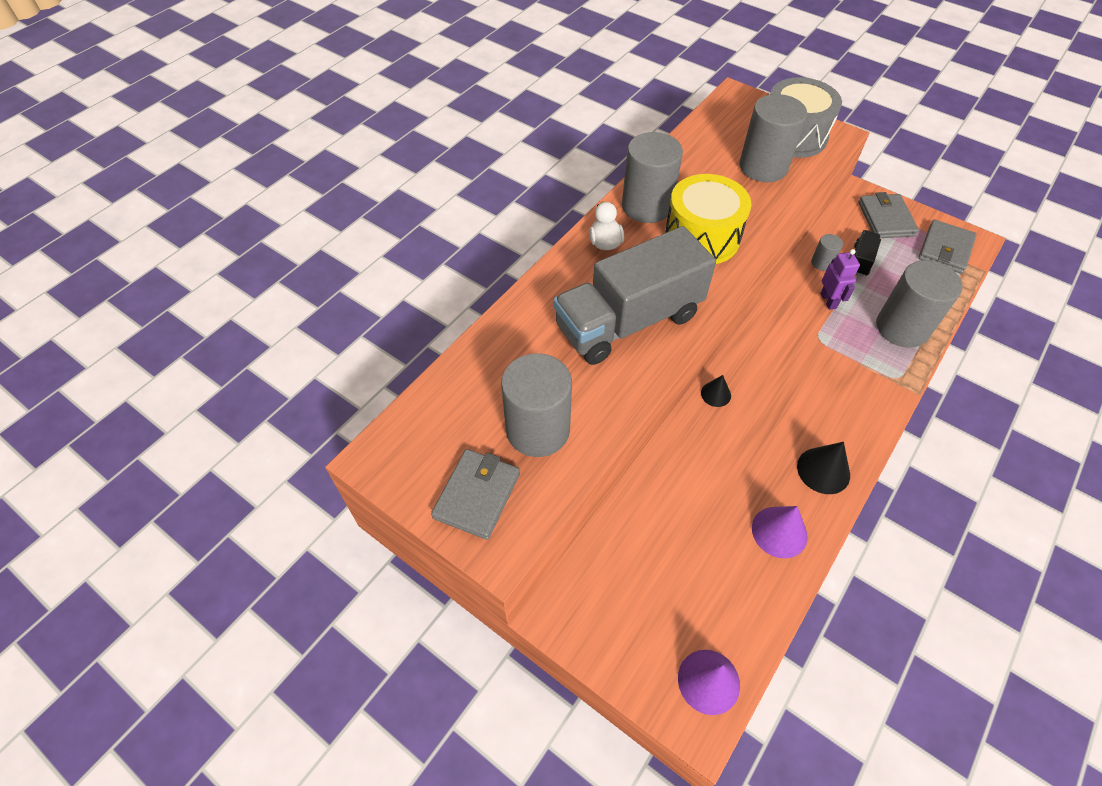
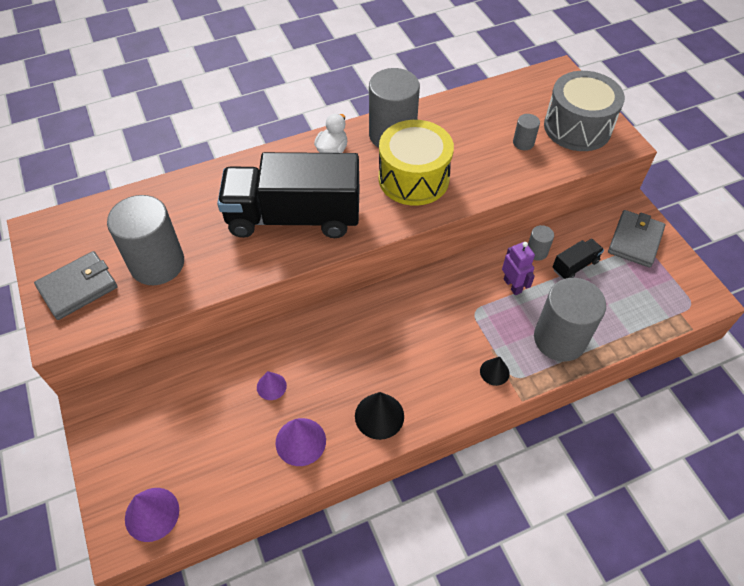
camera: 30 degrees right, 0 degrees up
(628, 321) = (294, 217): grey truck -> black truck
(709, 496) = (271, 386): none -> purple cone
(715, 394) = (347, 313): black cone -> black cone (494, 372)
(763, 167) = (523, 143): grey cylinder -> grey cylinder, size x0.45
(828, 301) = (512, 285): purple robot -> purple robot turned 45 degrees counterclockwise
(945, 249) = (669, 292): grey wallet -> none

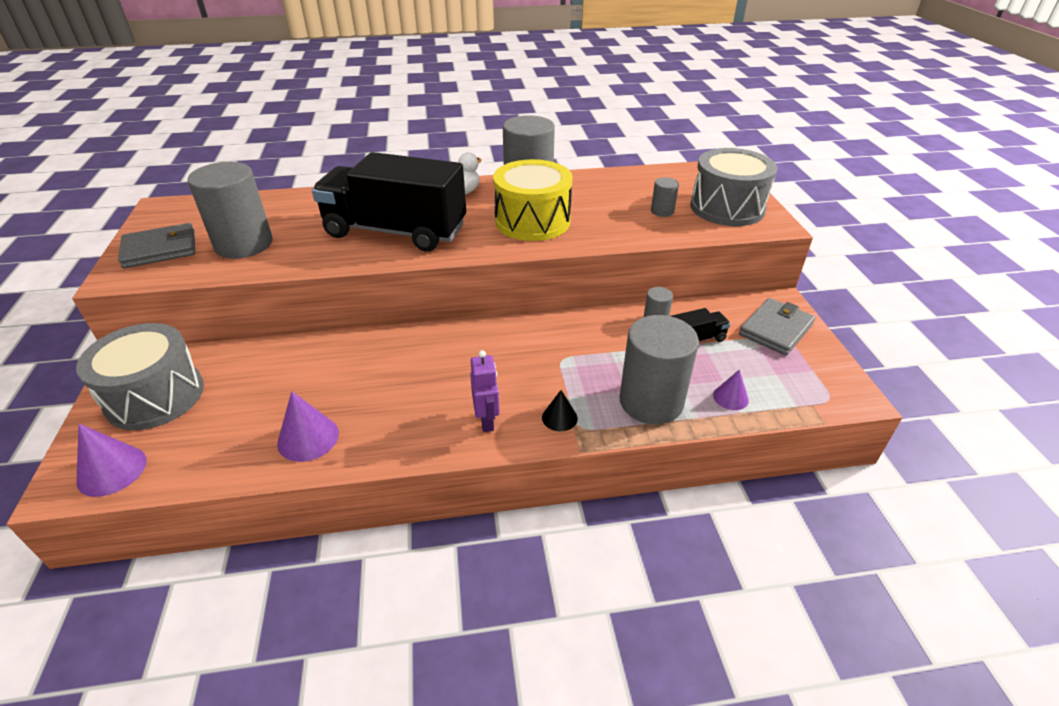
camera: 15 degrees right, 15 degrees down
(141, 433) = (155, 396): none -> grey drum
(271, 386) = (309, 383): purple cone -> purple cone (730, 397)
(379, 416) = (407, 432): black cone -> none
(512, 285) = (615, 344): purple robot -> purple robot (487, 420)

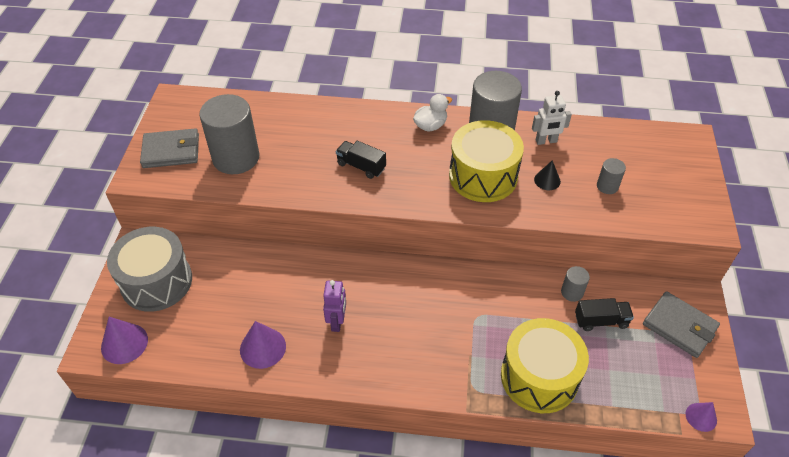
camera: 15 degrees right, 10 degrees up
(395, 231) = (361, 166): black truck -> black truck, size x0.40
(487, 420) = (400, 364): purple robot -> purple robot (337, 322)
(559, 418) = (458, 375): black cone -> black cone (547, 180)
(587, 188) = (546, 141): none -> white robot
(651, 401) = (539, 377): grey cylinder -> yellow drum
(727, 208) = (672, 193): grey drum -> none
(730, 397) = (609, 389): purple cone -> purple cone (701, 417)
(775, 329) = (679, 326): grey wallet -> grey wallet turned 75 degrees clockwise

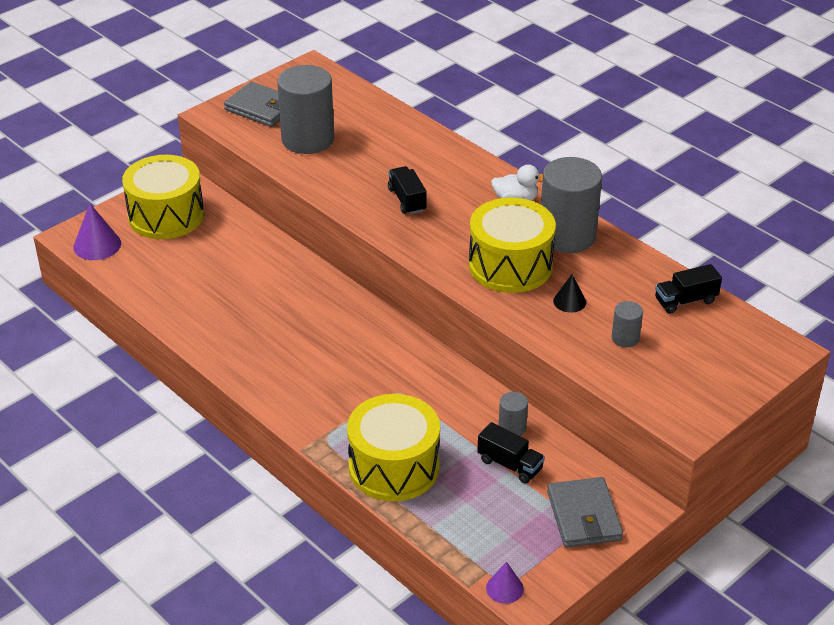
camera: 40 degrees right, 10 degrees down
(156, 281) = (166, 216): grey drum -> yellow drum
(262, 348) = (193, 308): purple cone -> none
(337, 322) = (272, 325): purple robot -> none
(546, 141) = (615, 271): white robot -> none
(606, 138) = (685, 301): none -> black truck

